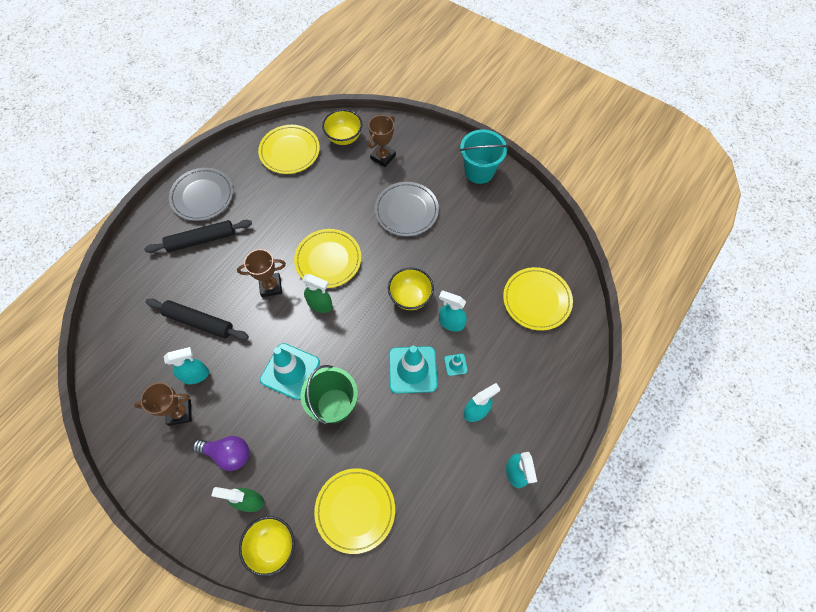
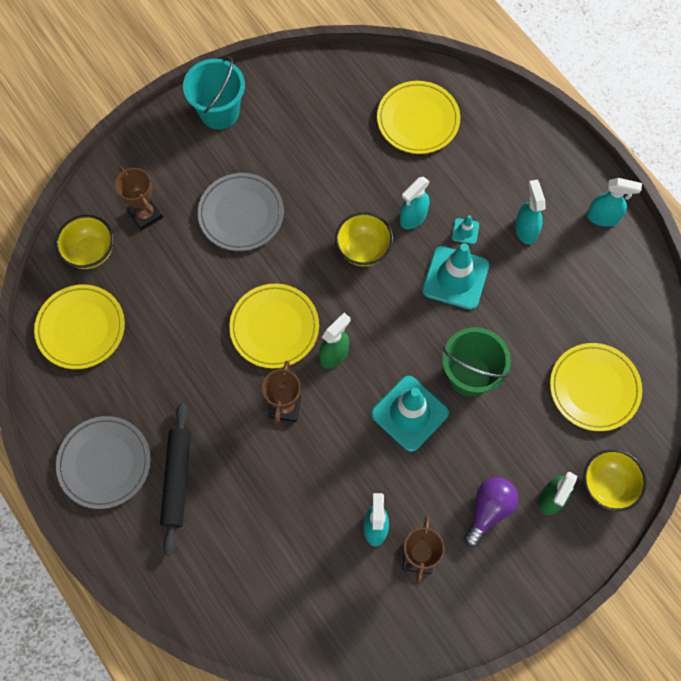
camera: 70 degrees left, 5 degrees up
(199, 322) = (302, 508): black rolling pin -> none

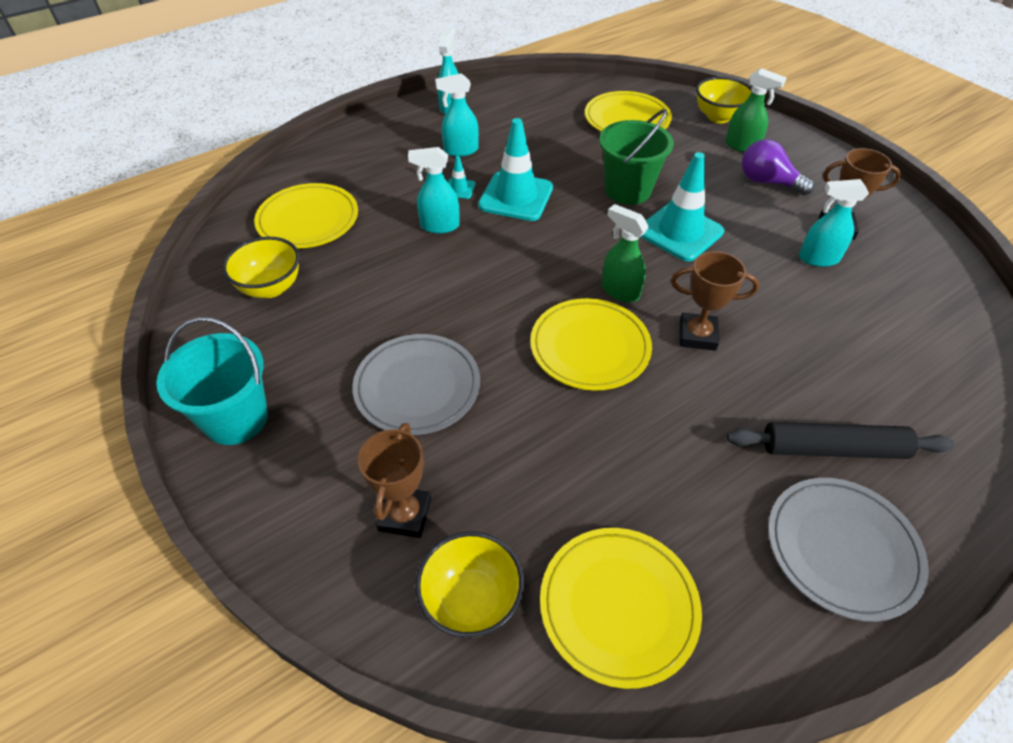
camera: 90 degrees left, 20 degrees down
(145, 214) = (405, 515): brown trophy -> brown trophy turned 45 degrees counterclockwise
(363, 249) = (479, 266): yellow bowl -> yellow bowl (271, 287)
(412, 218) = (439, 226): turquoise spray bottle -> turquoise spray bottle turned 135 degrees clockwise

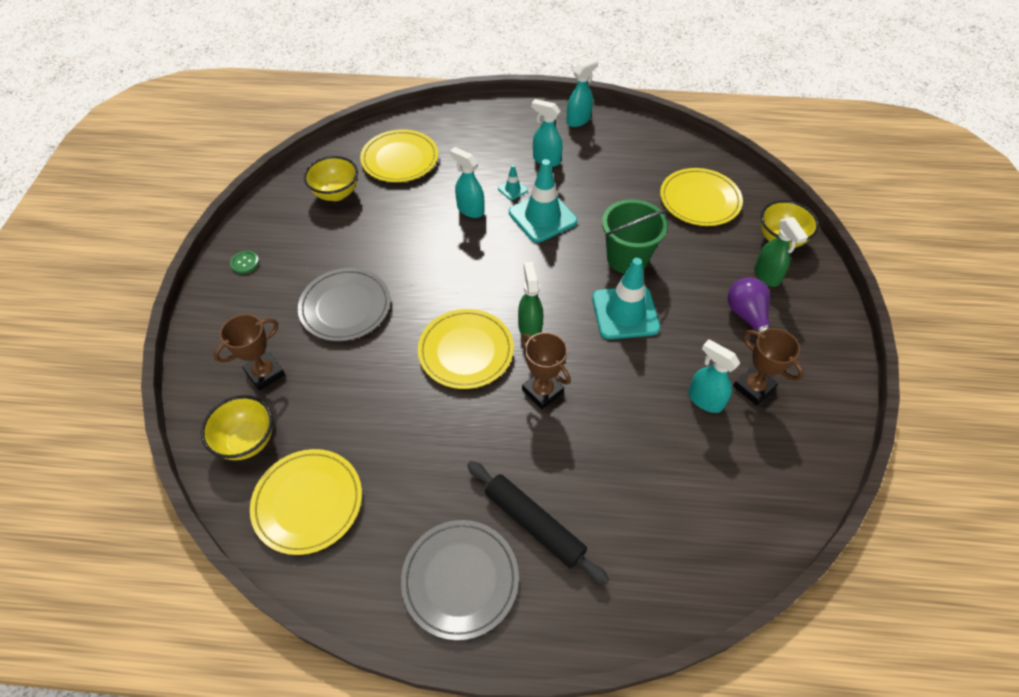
camera: 40 degrees right, 5 degrees up
(236, 419) = (245, 263): turquoise bucket -> green button

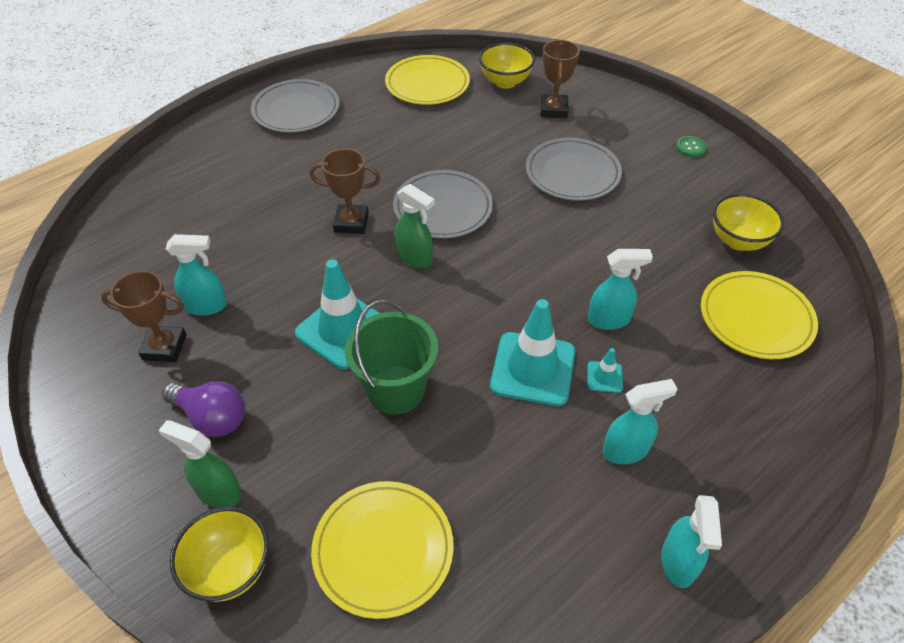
camera: 135 degrees right, 5 degrees down
(466, 351) = (443, 208): yellow plate -> grey plate
(534, 524) = (276, 155): black rolling pin -> none

